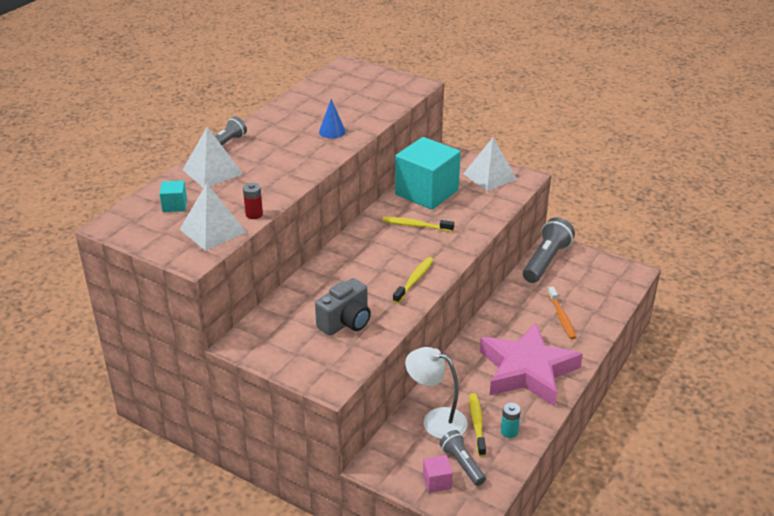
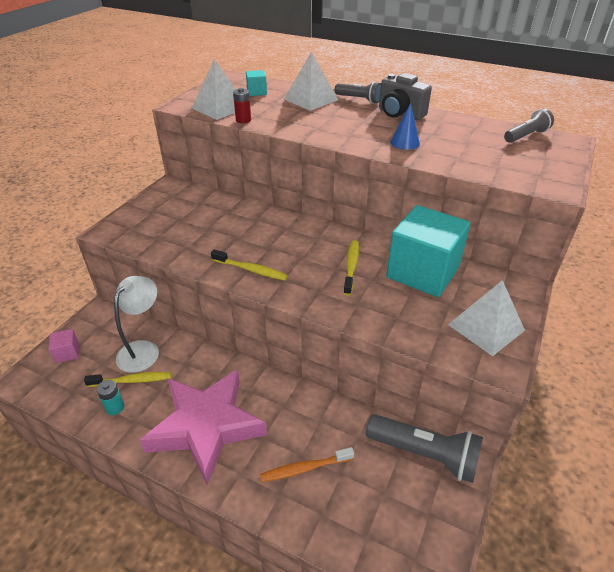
camera: 85 degrees right, 5 degrees up
(346, 322) = (188, 232): grey camera -> grey camera (400, 114)
(462, 464) = (83, 370): grey flashlight -> grey flashlight (526, 136)

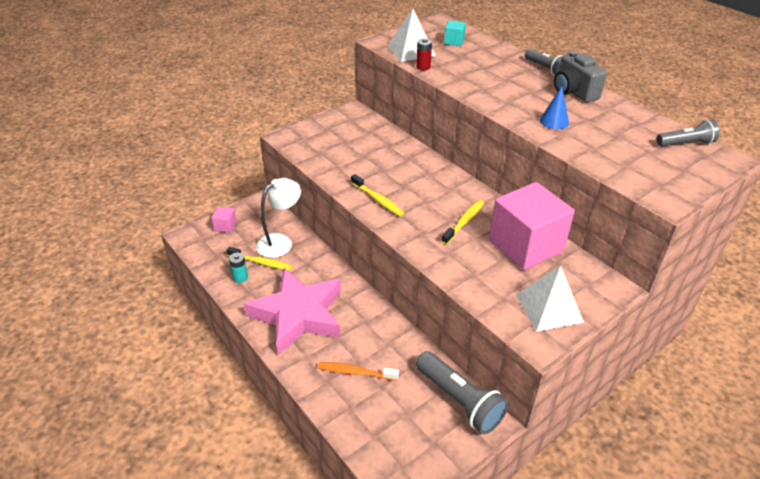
camera: 25 degrees right, 0 degrees up
(311, 99) = (498, 59): white pyramid -> none
(422, 272) = (525, 246): turquoise cube -> pink cube

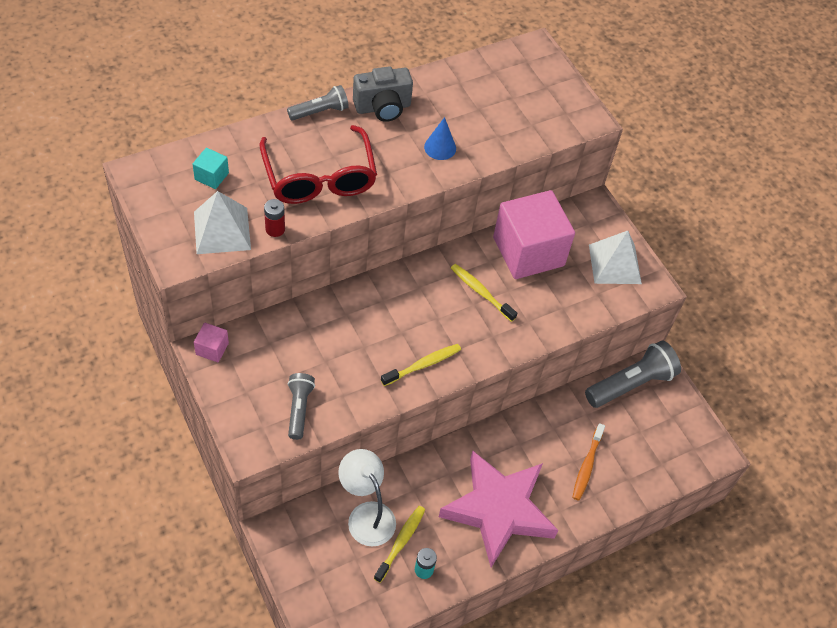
camera: 85 degrees left, 15 degrees up
(225, 226) = (316, 583): pink cube -> pink cube (212, 349)
(481, 76) = (319, 177): none -> red glasses
(686, 143) = (504, 64): grey flashlight -> grey flashlight (299, 409)

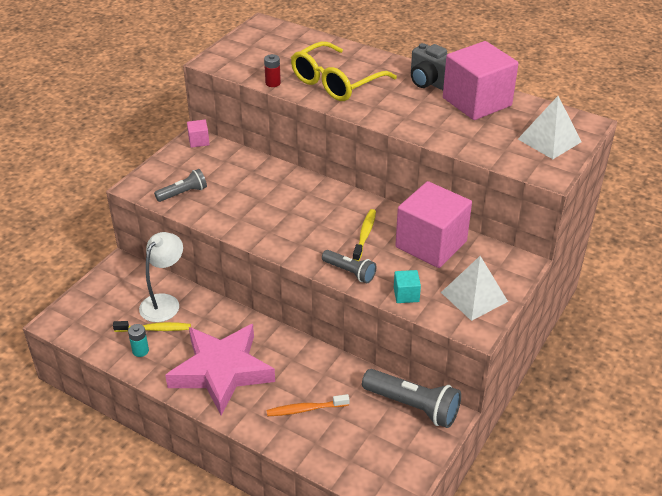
camera: 65 degrees right, 15 degrees down
(211, 176) = (289, 47): turquoise cube -> turquoise cube (406, 294)
(222, 230) = (250, 66): white pyramid -> white pyramid (549, 140)
(319, 177) = (336, 82): red glasses -> yellow glasses
(320, 111) = (393, 61): grey flashlight -> grey flashlight (350, 272)
(423, 365) = (270, 232): yellow toothbrush -> none
(440, 147) = (425, 118): blue cone -> none
(443, 96) = (477, 102): none -> pink cube

